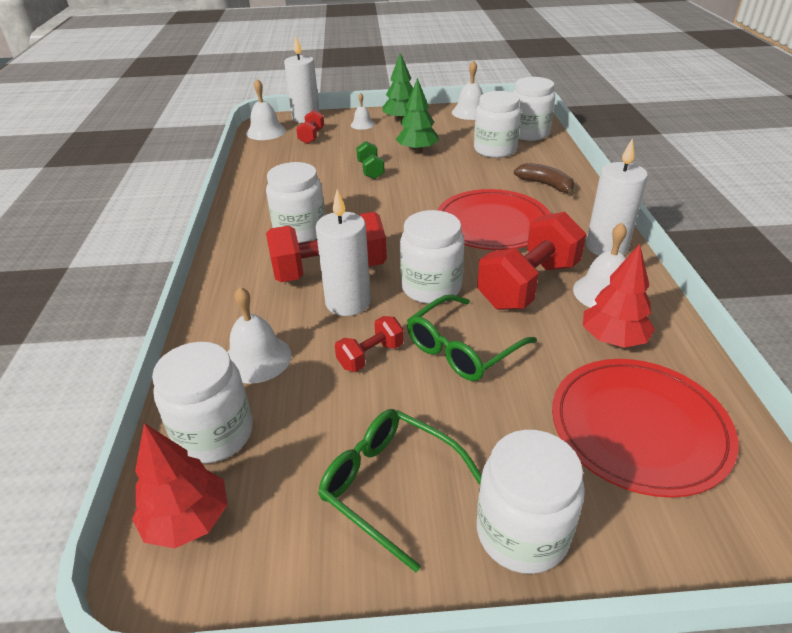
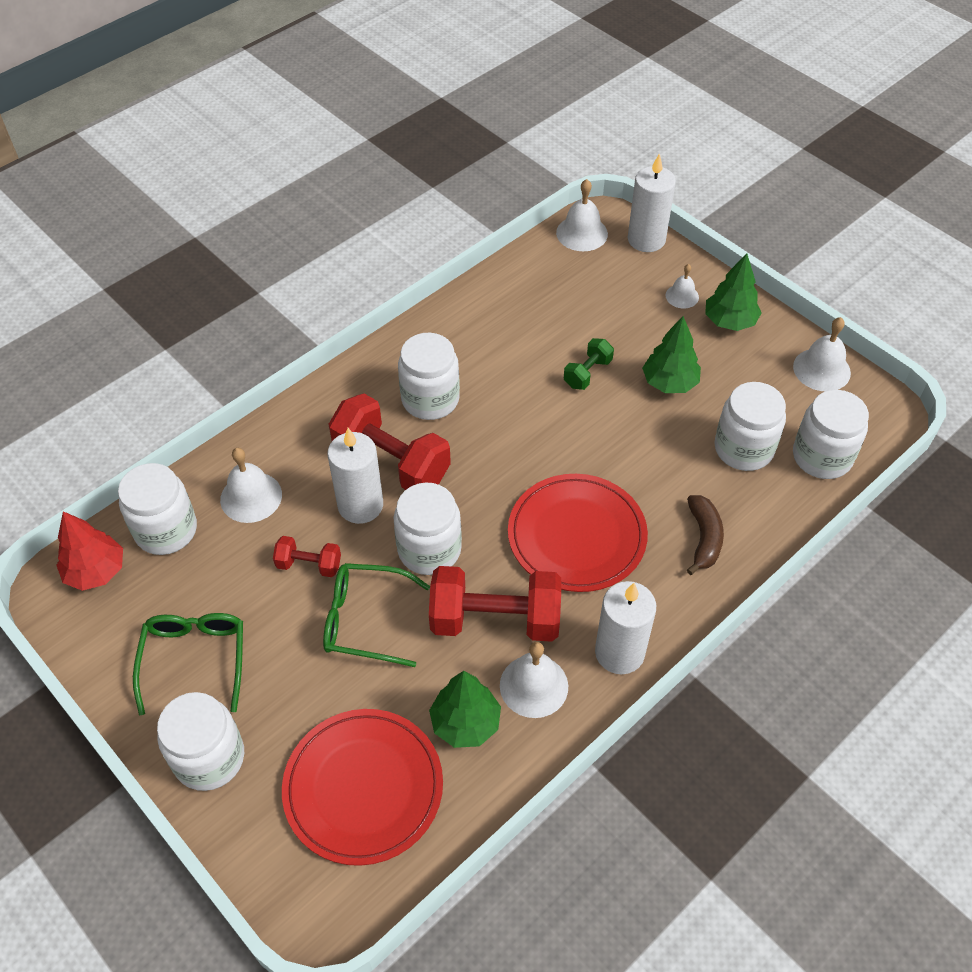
camera: 50 degrees right, 15 degrees up
(311, 136) = (609, 276): red dumbbell -> none
(613, 339) = (465, 723): red tree -> green tree

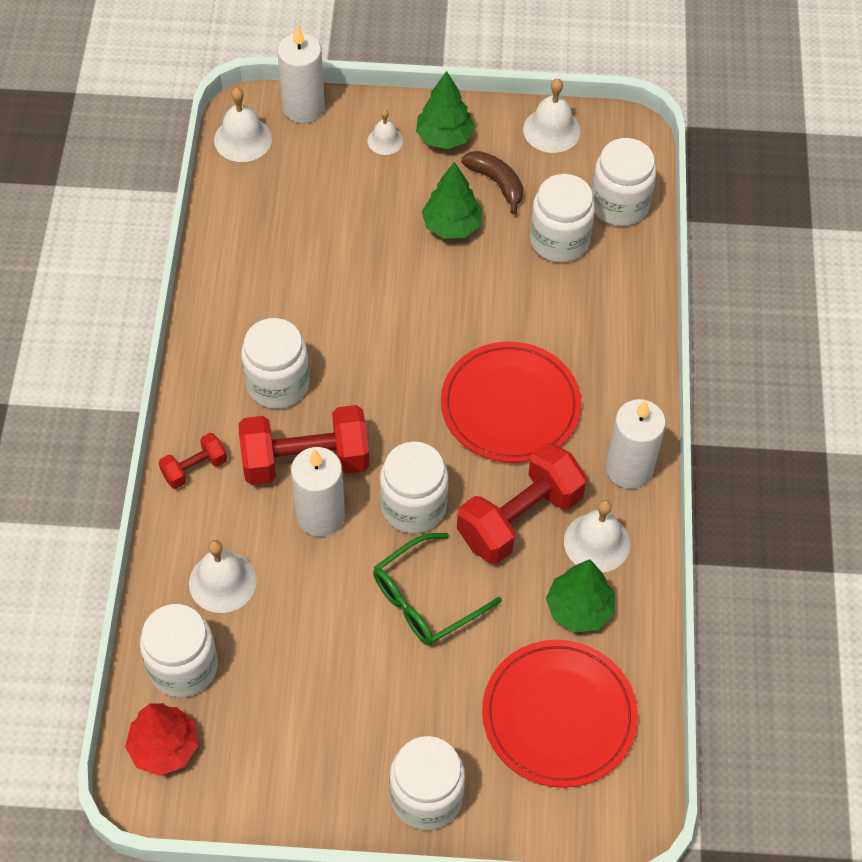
camera: 45 degrees left, 5 degrees up
(195, 660) = (330, 741): green glasses -> none
(309, 565) = (334, 595): red dumbbell -> red dumbbell (194, 468)
(587, 373) = (380, 265): green dumbbell -> none
(704, 538) = (601, 335): brown banana -> brown banana (496, 183)

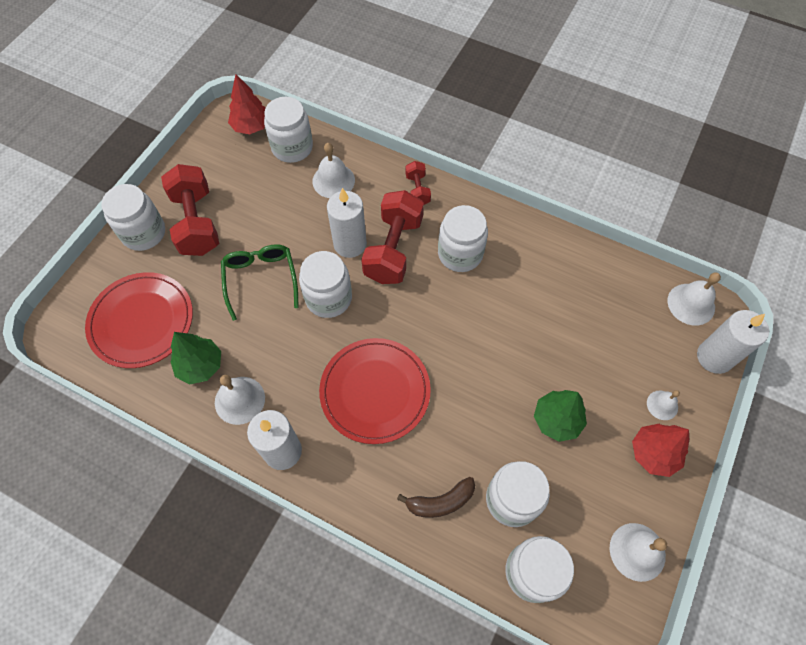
camera: 115 degrees right, 5 degrees up
(444, 137) = (653, 453): green tree -> red tree
(496, 183) = (590, 475): brown banana -> brown banana (441, 502)
(519, 518) = (285, 358): red dumbbell -> red dumbbell (196, 223)

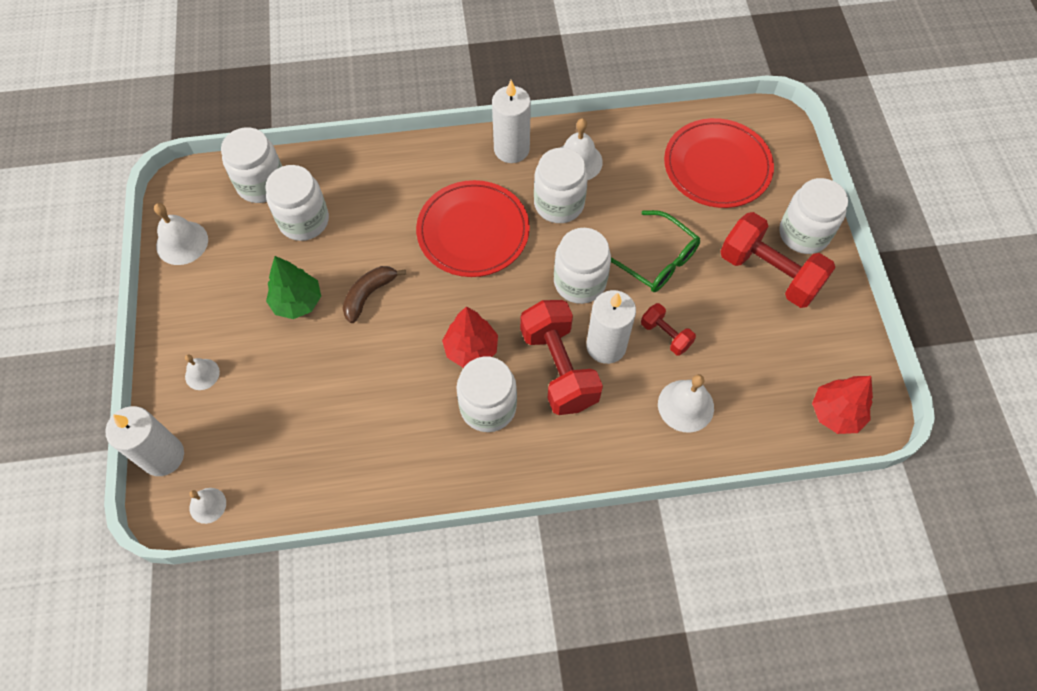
camera: 145 degrees right, 0 degrees up
(200, 366) = (634, 165): green tree -> none
(292, 147) = (766, 416): white jar -> white jar (559, 204)
(417, 190) = (588, 454): red dumbbell -> red dumbbell (665, 335)
(441, 502) = (361, 187): brown banana -> brown banana (369, 295)
(653, 453) = (195, 325): red tree -> red tree (471, 349)
(691, 304) = (207, 505): white bell -> white bell, size x0.62

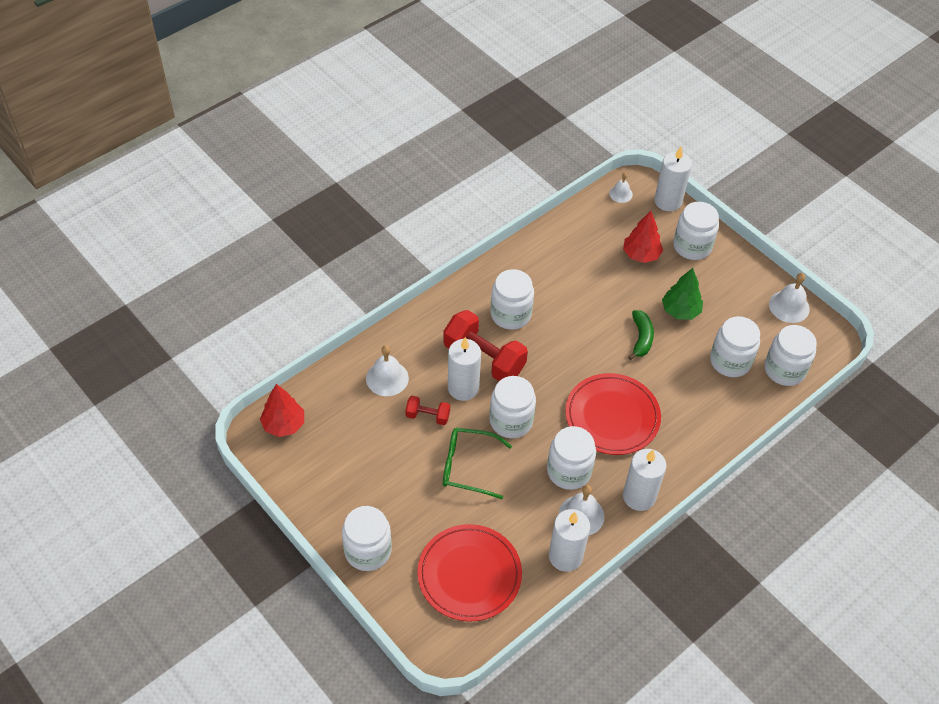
camera: 145 degrees right, 10 degrees down
(202, 374) = (692, 246): white bell -> white jar
(369, 295) = (641, 338): brown banana -> green banana
(471, 349) = (548, 340): red tree -> red tree (641, 255)
(618, 137) = (565, 556): none -> white candle
(769, 273) = (378, 502): red dumbbell -> none

